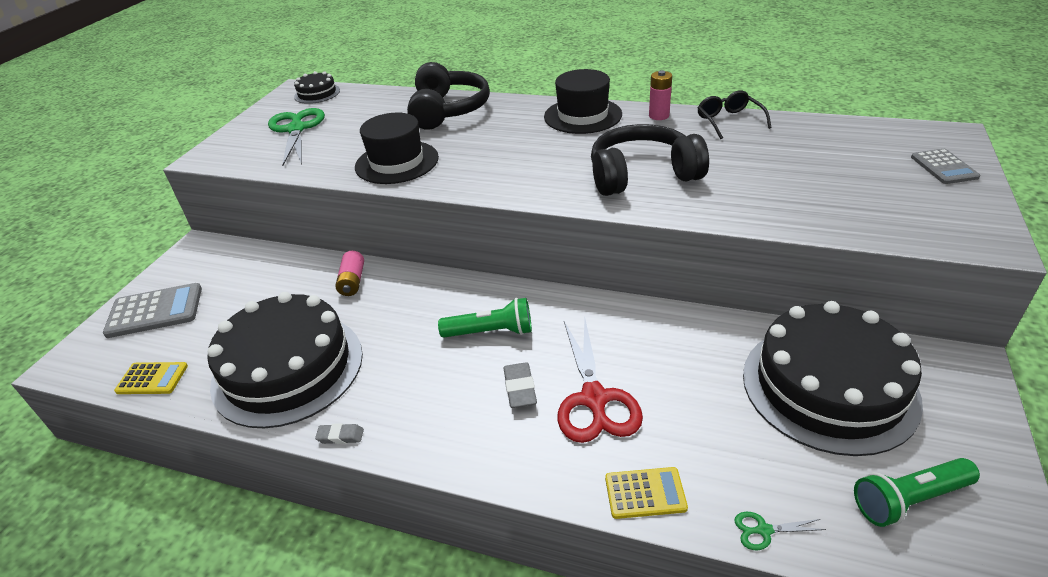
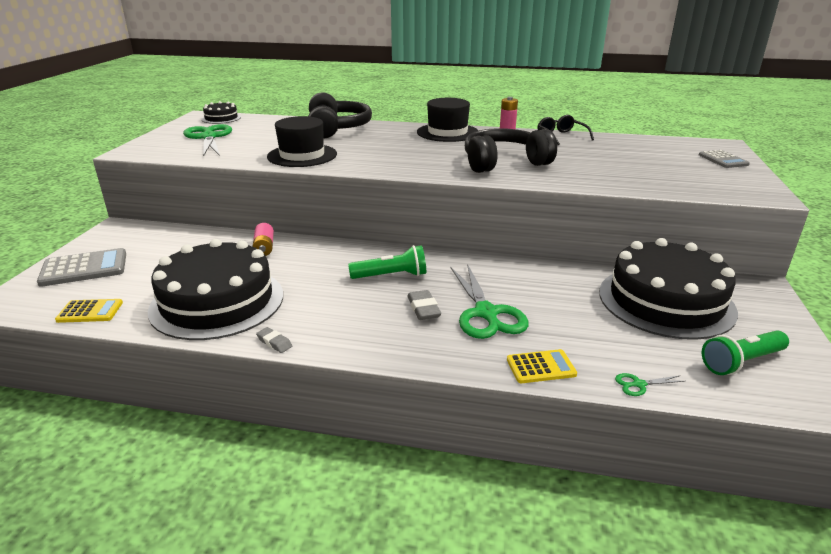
camera: 10 degrees left, 10 degrees down
(340, 436) = (274, 342): grey eraser -> grey eraser turned 45 degrees clockwise
(594, 399) = (486, 313): red scissors -> green scissors

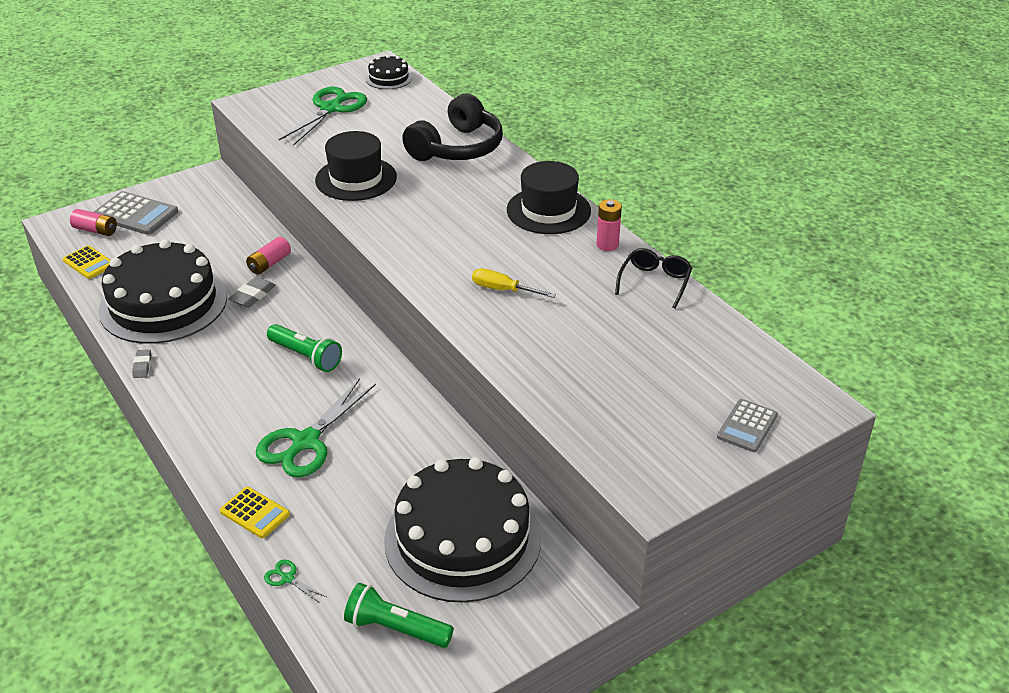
camera: 45 degrees right, 10 degrees up
(58, 291) = (95, 230): none -> pink battery
(423, 309) = (272, 405): grey eraser -> grey eraser (253, 296)
(504, 163) = (503, 290): black headphones -> yellow screwdriver

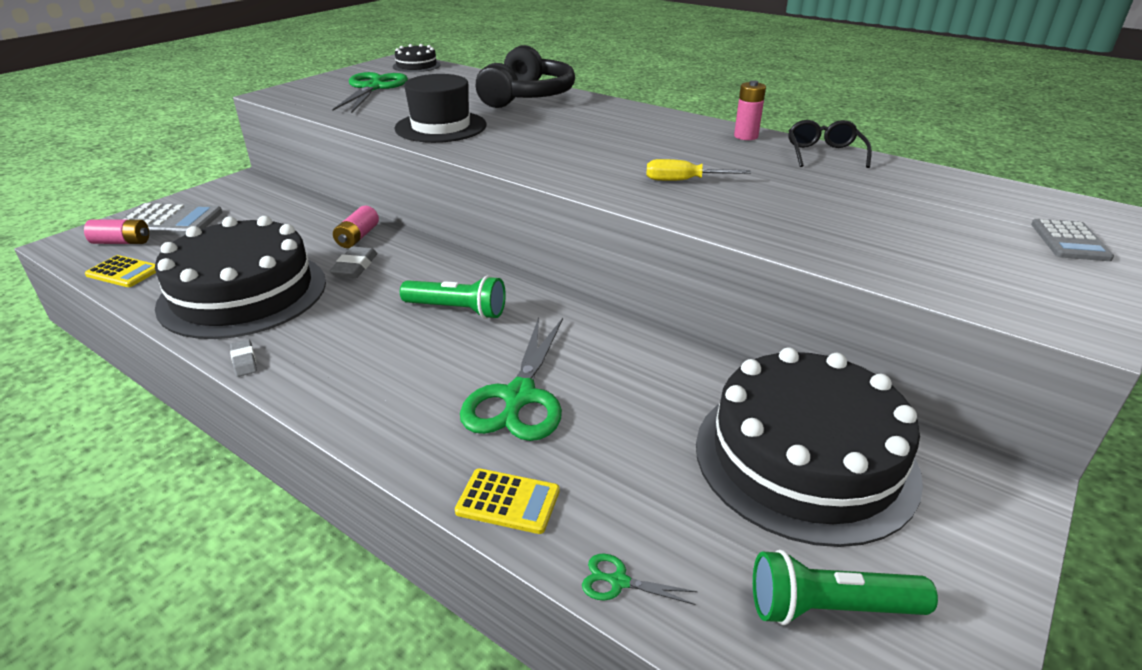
camera: 20 degrees left, 5 degrees down
(548, 210) = (662, 123): black hat -> none

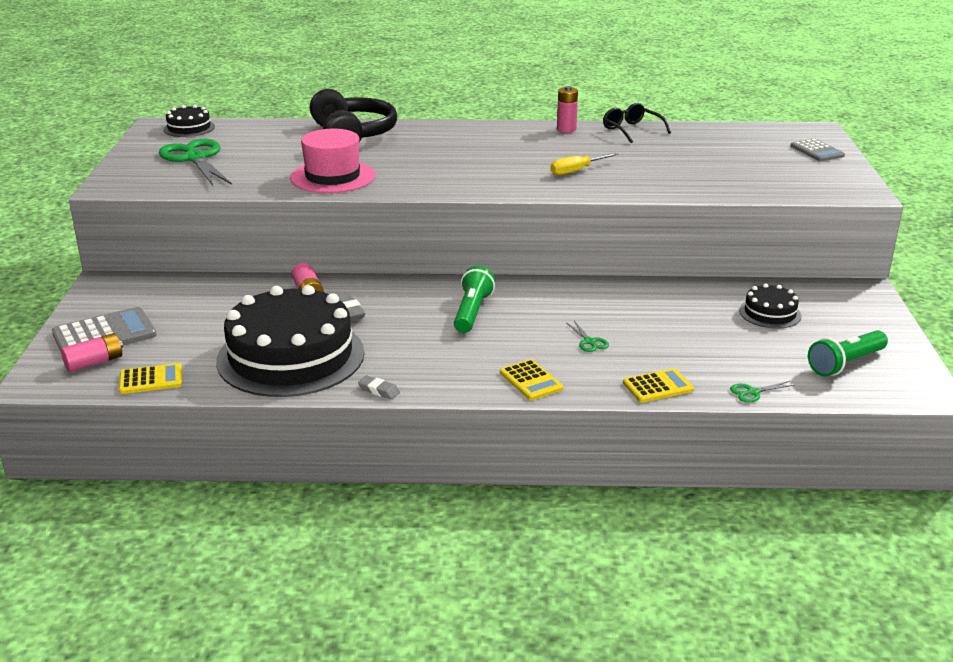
camera: 35 degrees left, 5 degrees down
(387, 419) = (531, 381): none -> yellow calculator
(441, 127) = (332, 177): black hat -> pink hat
(457, 310) = (472, 312): green flashlight -> green flashlight turned 60 degrees counterclockwise
(519, 397) = (589, 342): green scissors -> green scissors, size x0.41
(805, 458) = (770, 313): black cake -> black cake, size x0.44

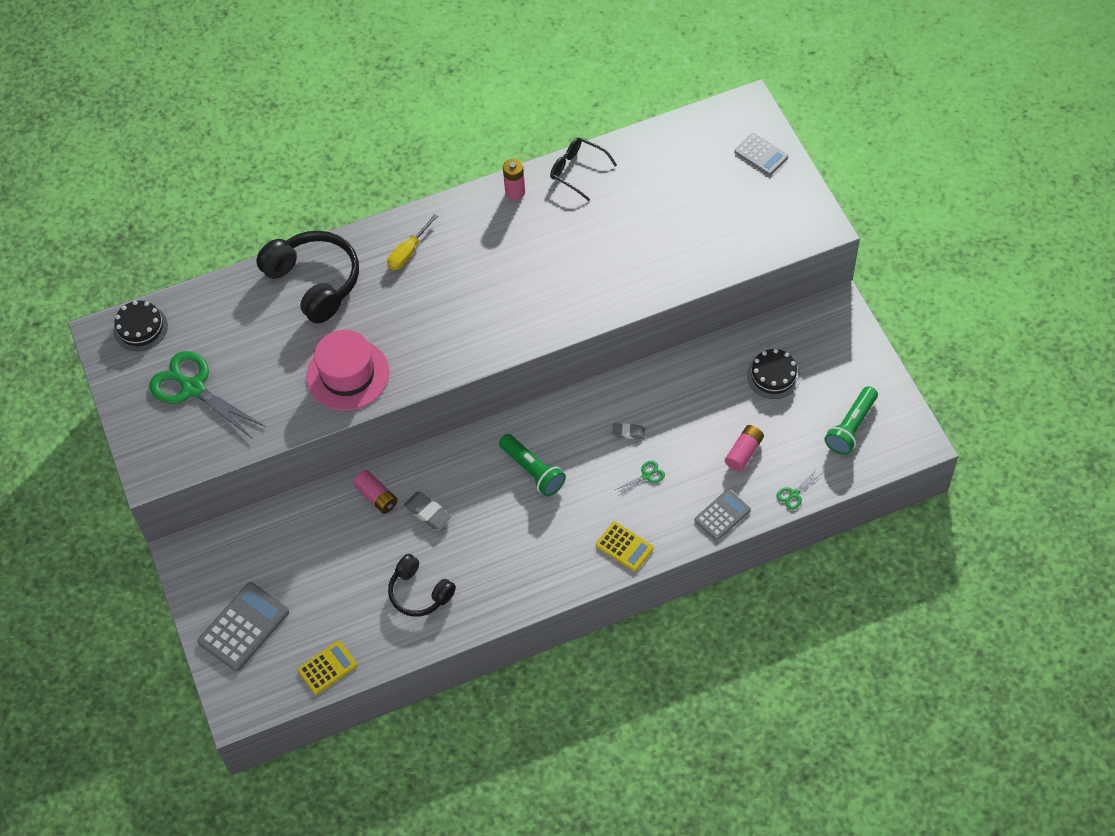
camera: 20 degrees left, 30 degrees up
(94, 362) = (264, 666): pink battery -> pink battery (744, 452)
(290, 356) = (419, 592): black cake -> black headphones
(379, 390) = (515, 607): grey eraser -> grey eraser (628, 432)
(472, 312) = (532, 470): green flashlight -> green flashlight turned 150 degrees clockwise
(576, 171) = (562, 278): yellow screwdriver -> yellow screwdriver (408, 252)
(589, 342) = (646, 476): green scissors -> green scissors turned 75 degrees counterclockwise
(658, 386) = (722, 515): yellow calculator -> grey calculator

